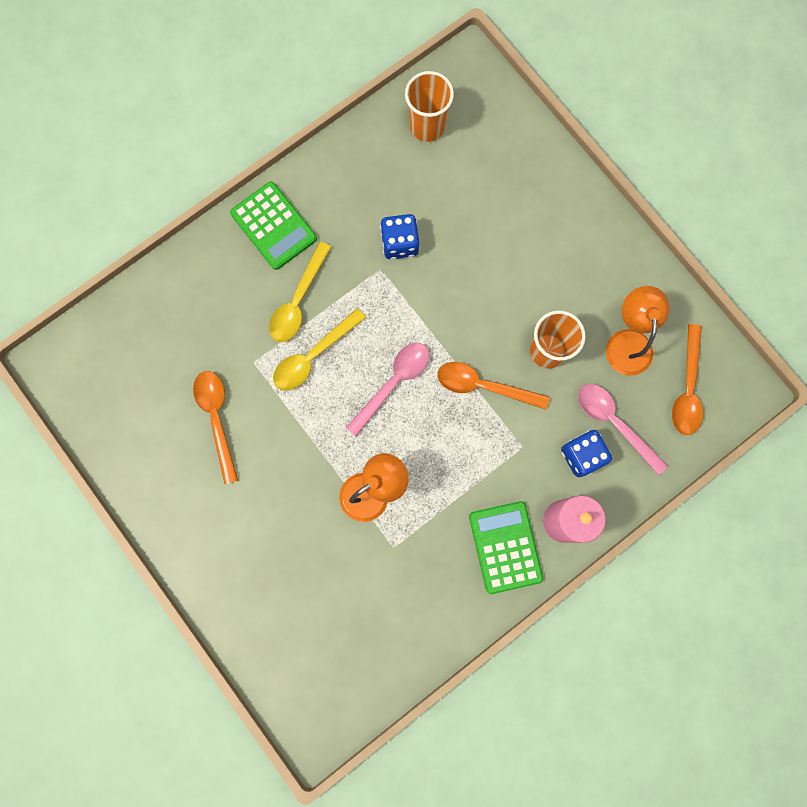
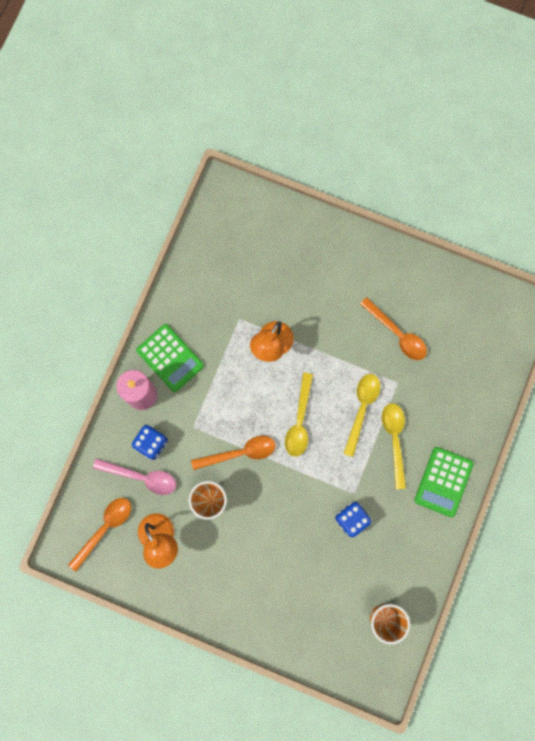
camera: 150 degrees right, 0 degrees up
(273, 226) = (443, 481): green calculator -> green calculator turned 90 degrees counterclockwise
(393, 383) = (299, 421): pink spoon -> yellow spoon
(687, 388) = (104, 528): orange spoon -> orange spoon turned 60 degrees clockwise

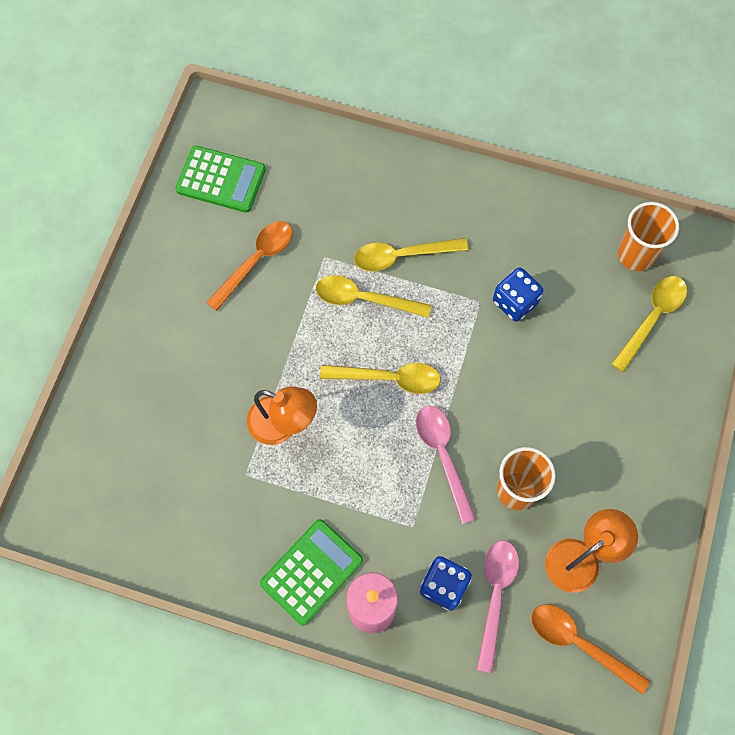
camera: 95 degrees left, 10 degrees down
(239, 453) = (443, 456): orange spoon -> pink spoon
(331, 621) = (652, 318): none -> yellow spoon
(443, 481) = (450, 195): green calculator -> green calculator (221, 180)

